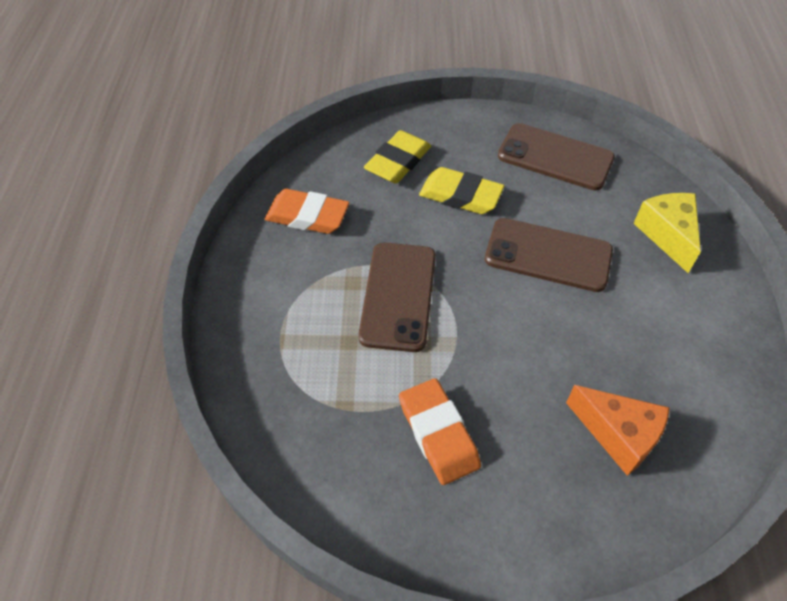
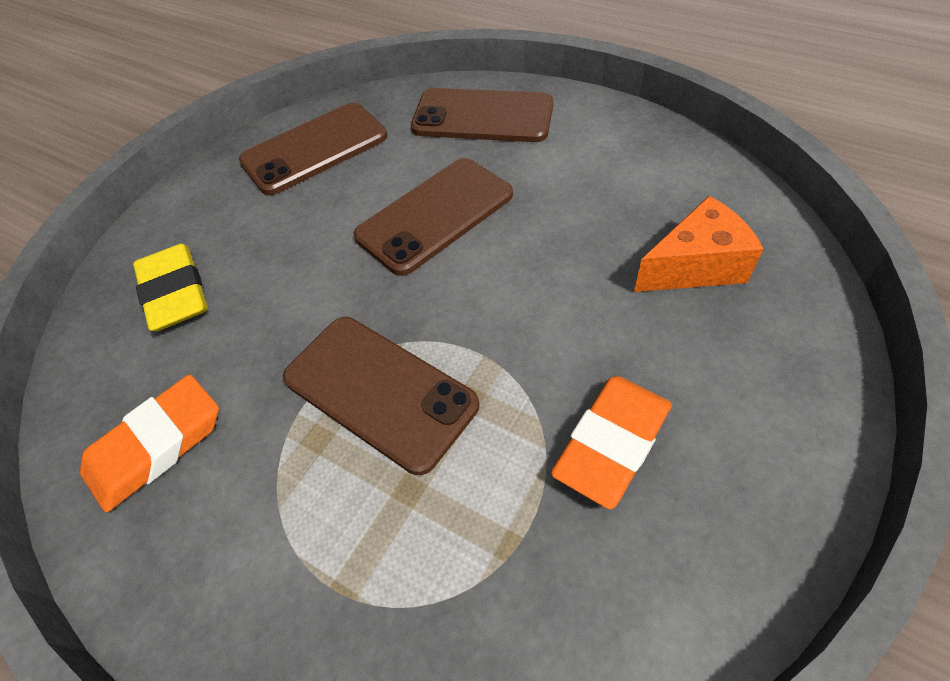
camera: 55 degrees left, 0 degrees up
(438, 434) = (612, 443): orange eraser -> orange eraser turned 60 degrees counterclockwise
(460, 195) = (286, 254): yellow eraser -> none
(667, 235) = (482, 117): yellow cheese -> brown phone

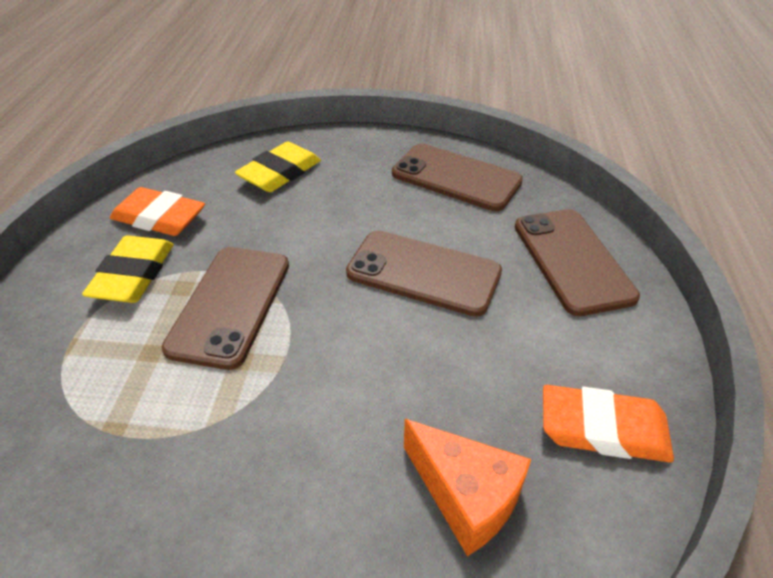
camera: 60 degrees right, 10 degrees down
(254, 493) = (133, 275): none -> yellow eraser
(612, 443) = (221, 474): orange eraser -> orange eraser (603, 429)

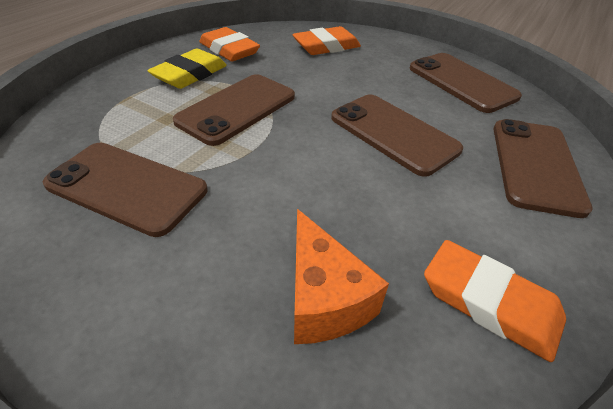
camera: 25 degrees right, 0 degrees up
(171, 468) = (126, 187): none -> brown phone
(280, 173) = (326, 46): yellow eraser -> orange eraser

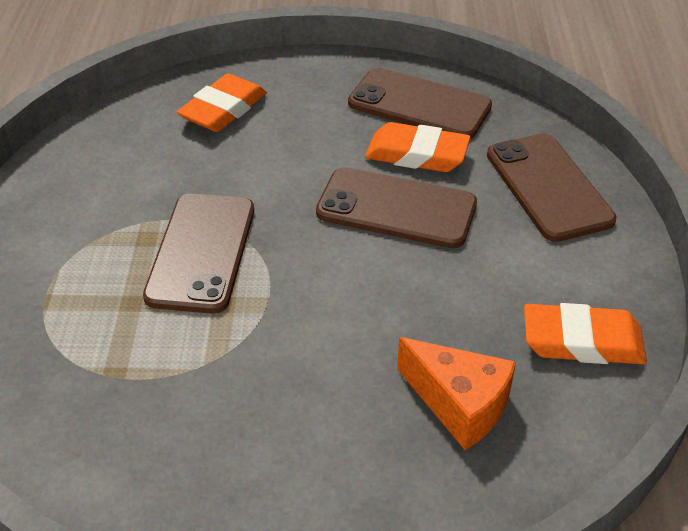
camera: 30 degrees left, 0 degrees up
(126, 187) = (181, 402): brown phone -> none
(190, 74) = (91, 228): yellow eraser -> none
(229, 50) = (101, 167): orange eraser -> orange eraser (417, 154)

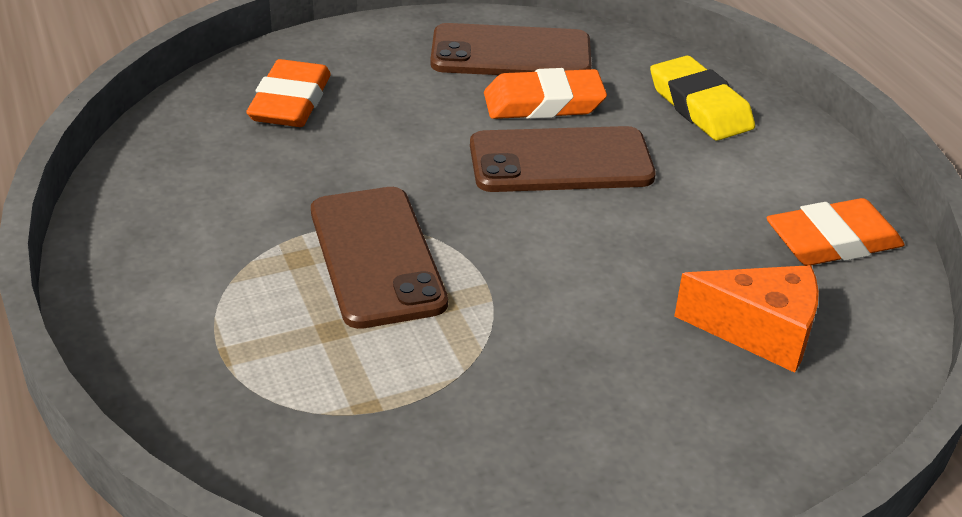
camera: 25 degrees left, 5 degrees down
(548, 187) = (699, 106): brown phone -> yellow eraser

